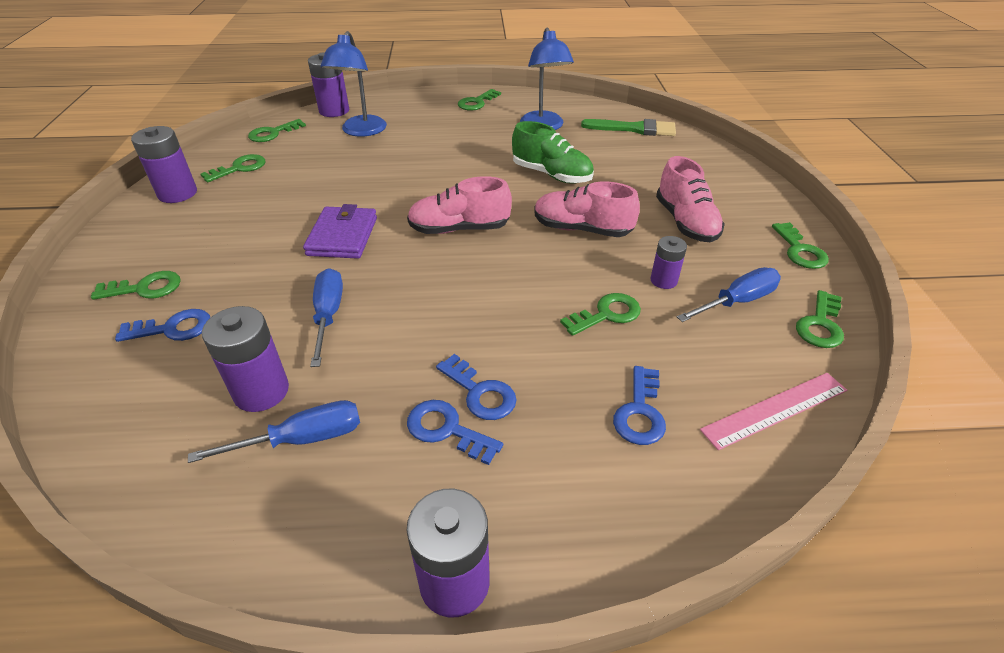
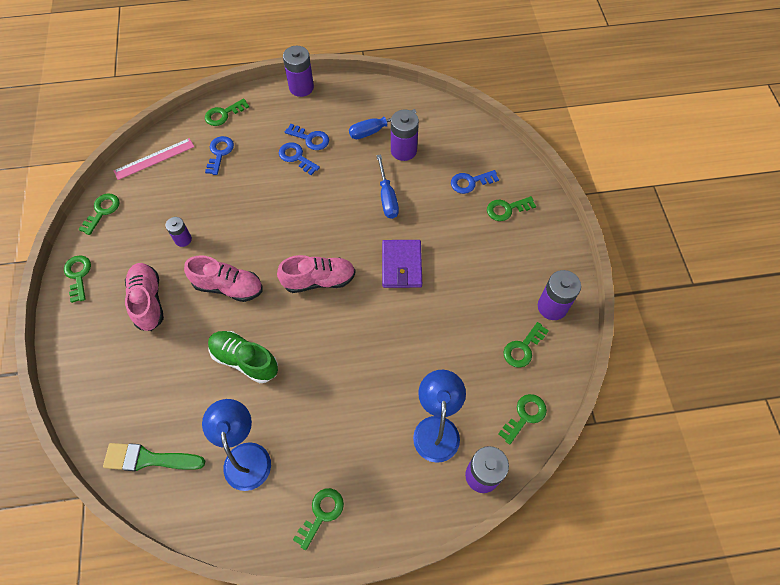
camera: 175 degrees right, 20 degrees up
(607, 314) = (224, 210): green key -> green key (223, 114)
(737, 301) = (143, 225): blue screwdriver -> none

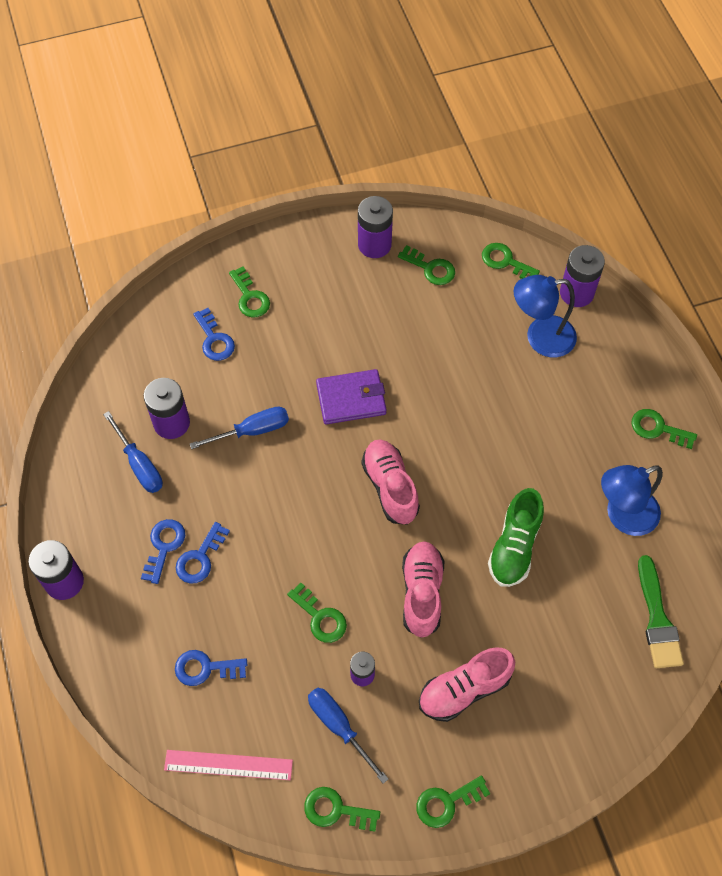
camera: 100 degrees left, 0 degrees up
(153, 220) = (339, 726): none -> blue screwdriver
(154, 159) = (228, 765): pink ruler -> pink ruler turned 45 degrees counterclockwise
(223, 114) = (129, 685): green key -> green key (320, 617)

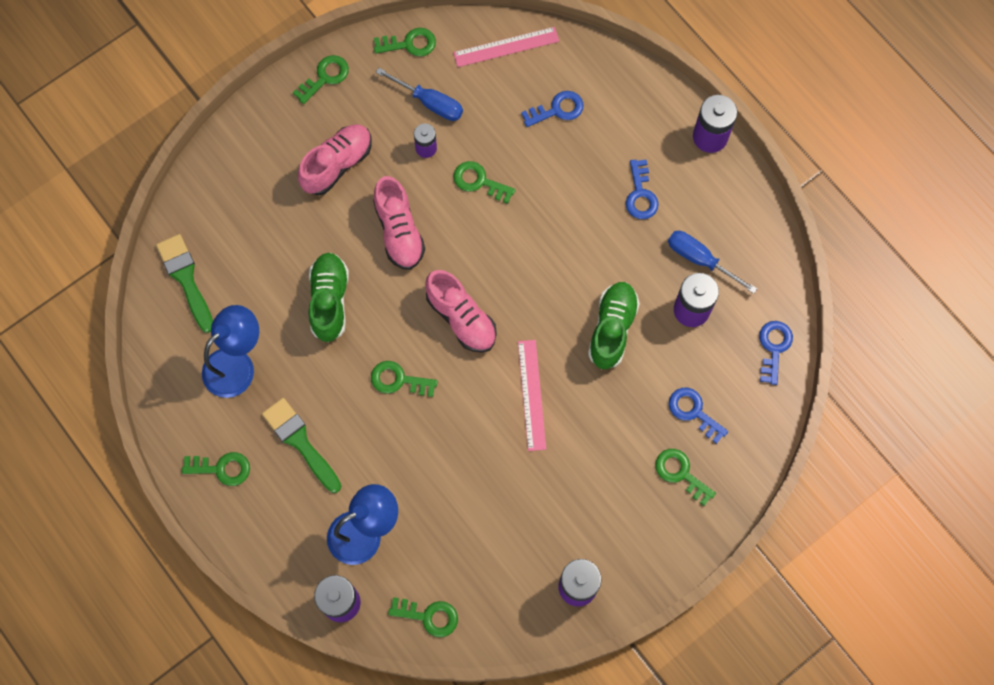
camera: 160 degrees right, 10 degrees up
(200, 558) = (604, 195): blue key -> blue key (774, 347)
(252, 430) = (612, 329): blue screwdriver -> green shoe
(351, 399) = (532, 395): purple wallet -> pink ruler
(430, 268) = (506, 578): green key -> green key (398, 380)
(578, 427) = (300, 442): none -> green brush

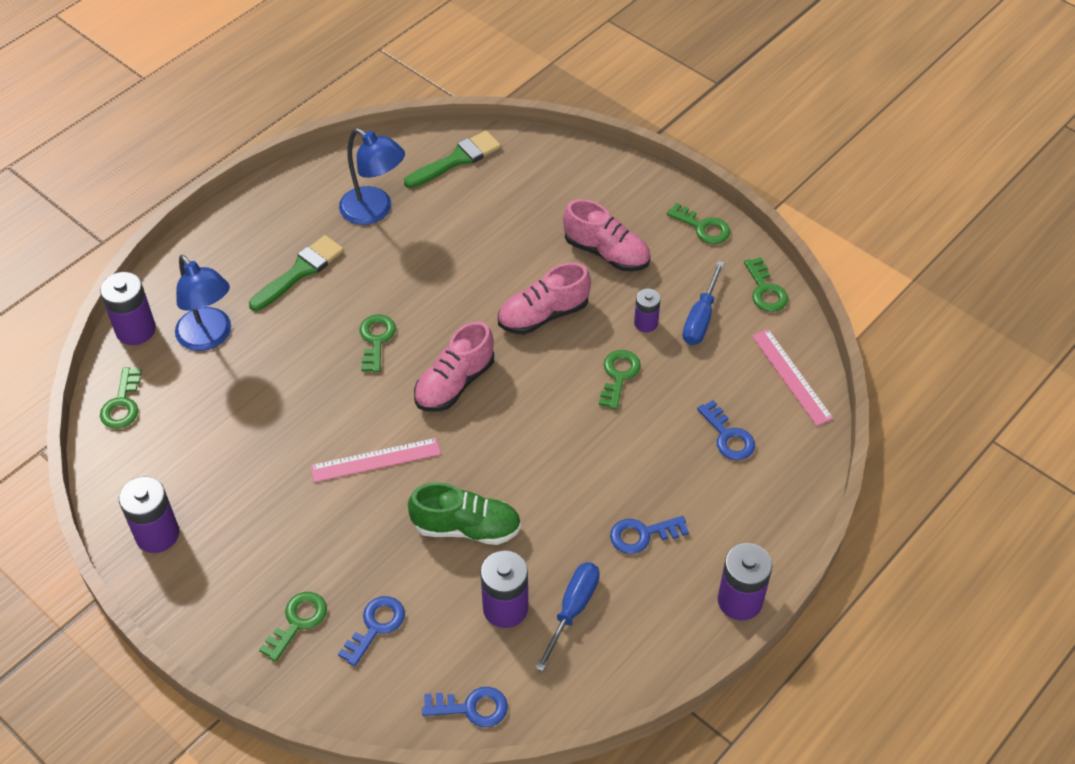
camera: 80 degrees right, 20 degrees down
(222, 468) = (267, 218): green key -> none
(329, 301) = (454, 270): green shoe -> none

